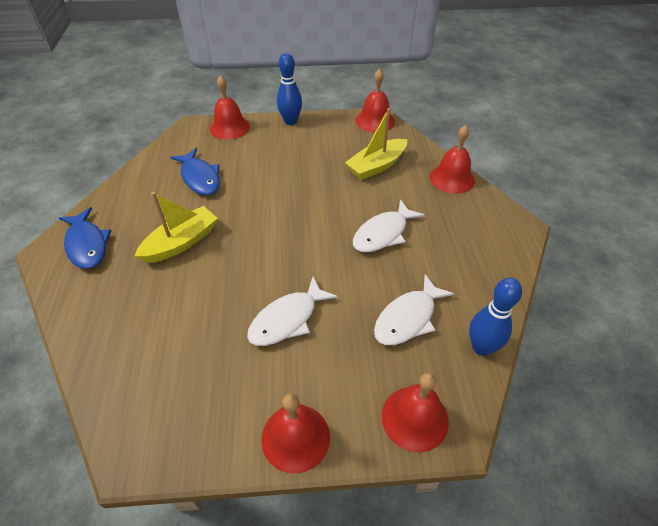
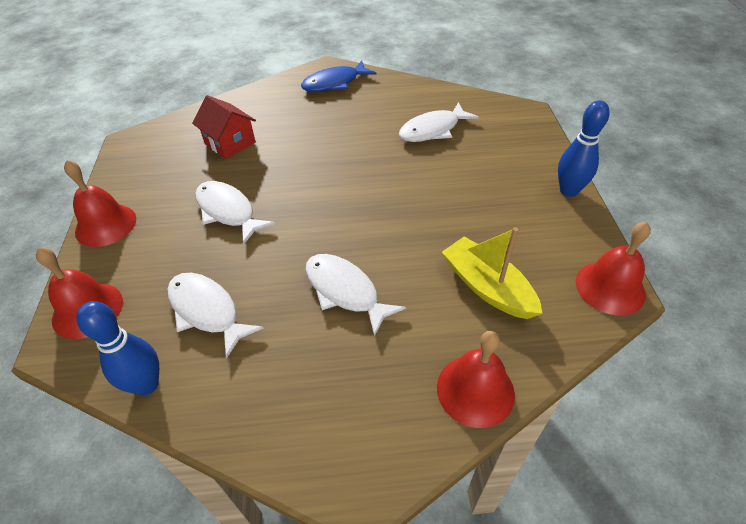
camera: 90 degrees right, 0 degrees up
(171, 333) = (230, 143): none -> red house
(181, 242) = (335, 132): yellow boat -> none
(200, 178) = (433, 130): blue fish -> white fish
(229, 127) = (534, 139): red bell -> none

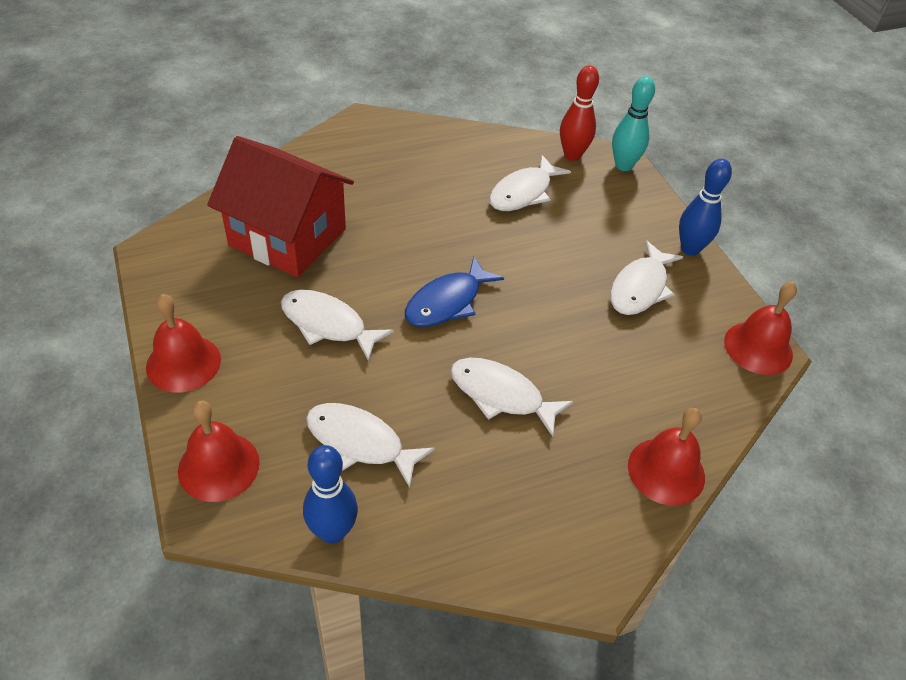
camera: 20 degrees left, 0 degrees up
(230, 143) = (287, 237): red house -> red house, size x1.82
(334, 83) = (382, 142): blue fish -> blue fish (447, 302)
(486, 106) = (572, 155): none -> red bowling pin
(487, 287) = (643, 366): yellow boat -> none
(509, 218) = (640, 288): none -> white fish
(529, 117) = (623, 165): none -> turquoise bowling pin

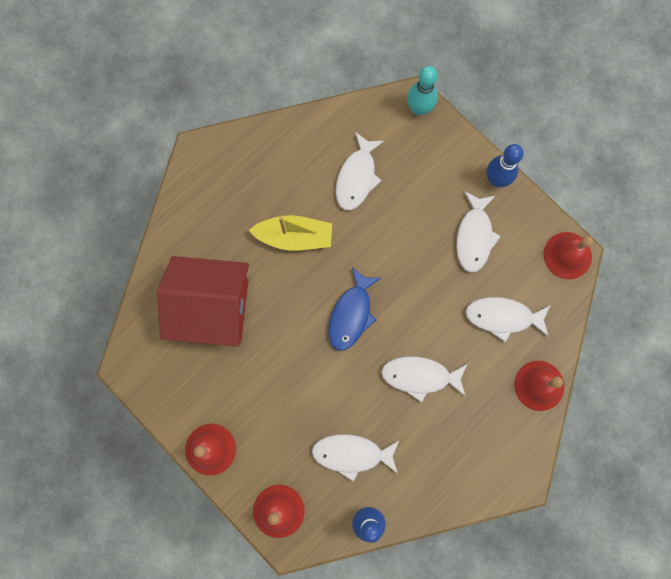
camera: 20 degrees left, 30 degrees up
(328, 324) = (283, 373): white fish -> white fish (503, 317)
(422, 214) = (294, 237): none -> yellow boat
(572, 155) = (376, 115): red bowling pin -> none

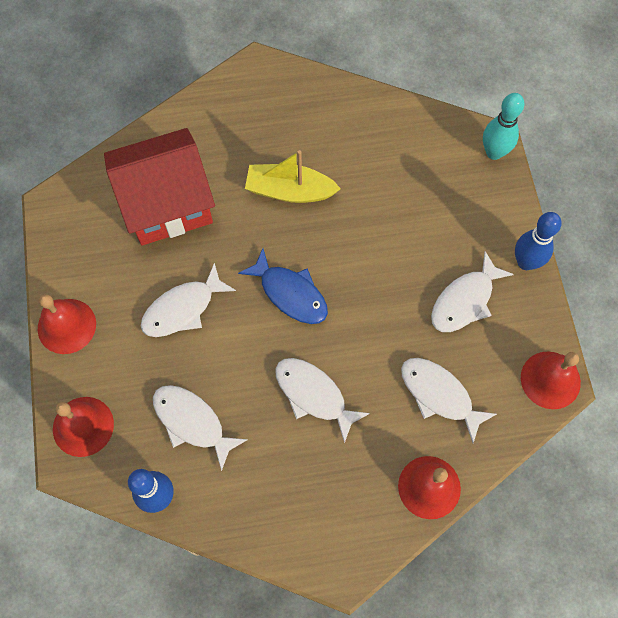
camera: 35 degrees right, 10 degrees down
(212, 307) = (167, 203): red house -> red house turned 60 degrees counterclockwise
(294, 237) = (289, 191): yellow boat -> yellow boat turned 150 degrees clockwise
(351, 314) = (290, 293): blue fish -> blue fish turned 105 degrees counterclockwise
(357, 177) = (388, 176): white fish -> white fish (183, 309)

